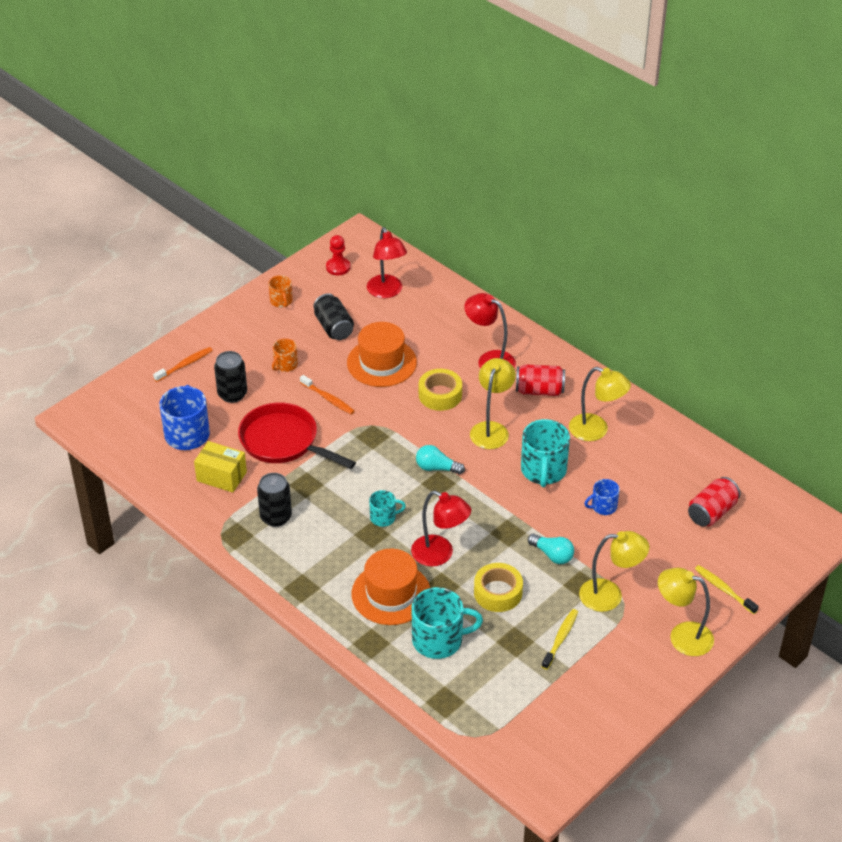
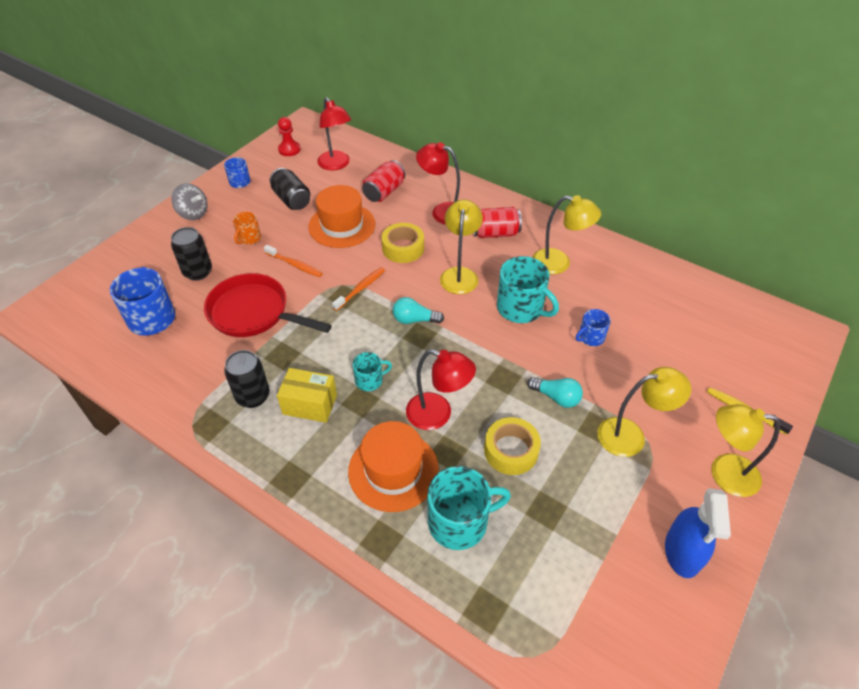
camera: 10 degrees left, 5 degrees up
(185, 365) = (148, 249): orange toothbrush -> orange toothbrush (360, 289)
(221, 476) = (190, 358): yellow box -> yellow box (310, 404)
(231, 331) = (193, 213): none -> grey spinning top
(281, 301) = (240, 182): orange mug -> blue mug
(543, 470) = (521, 308): turquoise mug -> turquoise mug turned 45 degrees counterclockwise
(560, 638) = (595, 498): yellow toothbrush -> none
(620, 687) = (682, 552): none -> blue spray bottle
(712, 512) = (697, 329): red can -> red can (384, 192)

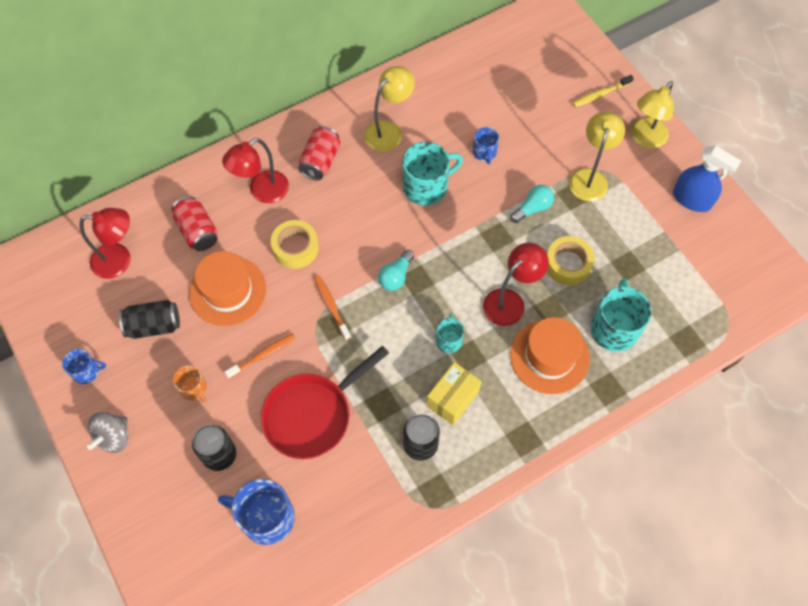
camera: 65 degrees left, 15 degrees up
(193, 213) = (114, 437): grey spinning top -> grey spinning top turned 150 degrees clockwise
(289, 149) = (56, 299): red pawn -> none
(460, 274) = (359, 215): yellow lamp -> none

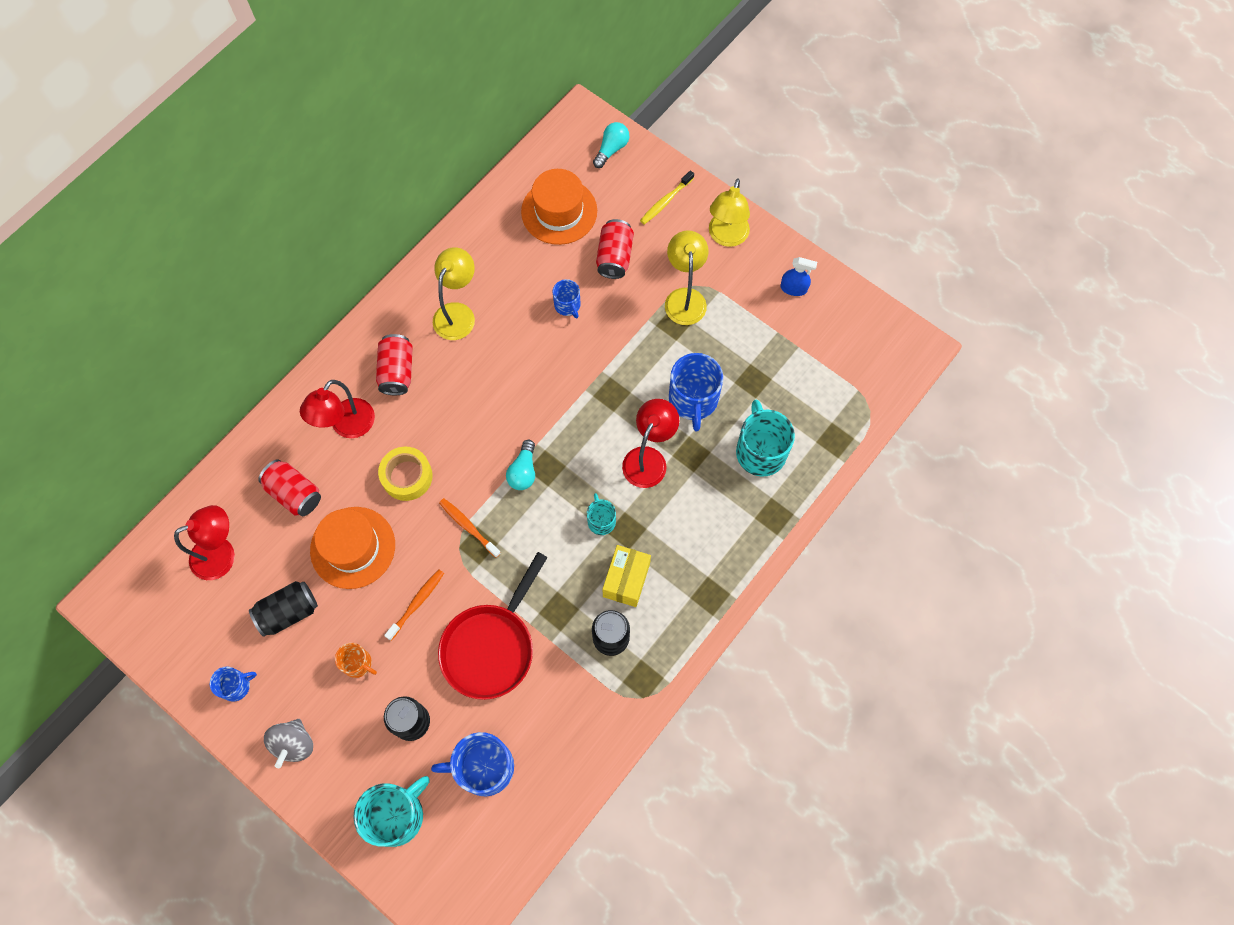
camera: 20 degrees left, 5 degrees up
(426, 187) = (520, 363): turquoise mug -> turquoise mug (397, 815)
(532, 208) = (638, 351): turquoise light bulb -> turquoise light bulb (611, 149)
(539, 126) = (614, 257): none -> red can
(549, 356) = (707, 503): orange hat -> orange hat (559, 211)
(568, 264) = (693, 399): yellow tape -> blue mug
(691, 199) = (793, 288): blue spray bottle -> blue spray bottle, size x0.62

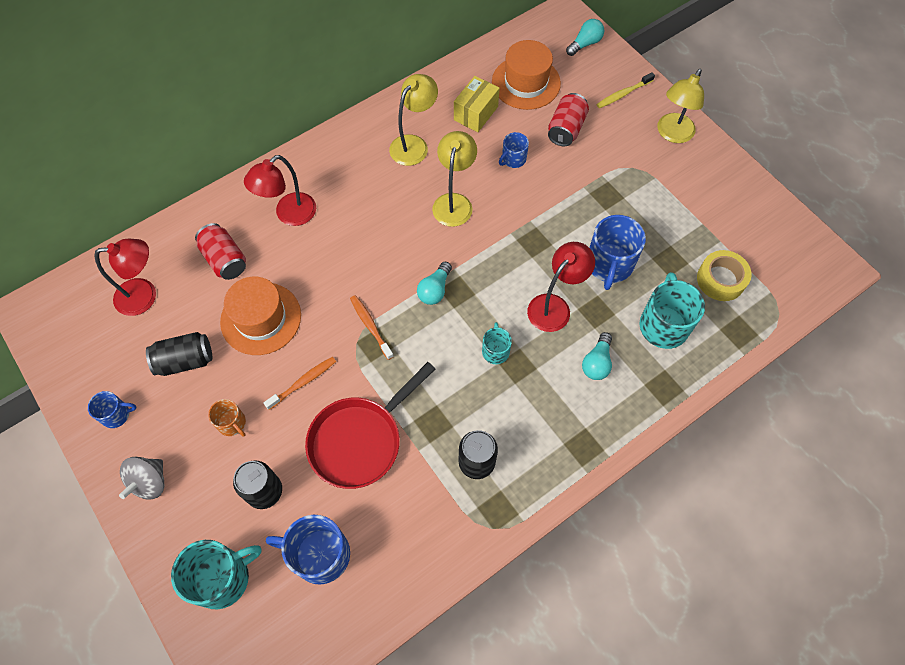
camera: 15 degrees right, 5 degrees down
(397, 371) = (347, 180): red can -> none
(407, 476) = (328, 269): yellow tape -> yellow tape (721, 279)
(567, 305) = (513, 159): blue mug -> blue mug turned 60 degrees clockwise
(626, 580) = (505, 411): yellow box -> yellow box (476, 113)
(684, 298) = (622, 176): yellow lamp -> yellow lamp (454, 202)
(704, 507) = (597, 362): none -> turquoise light bulb
(793, 288) = (726, 190): blue spray bottle -> none

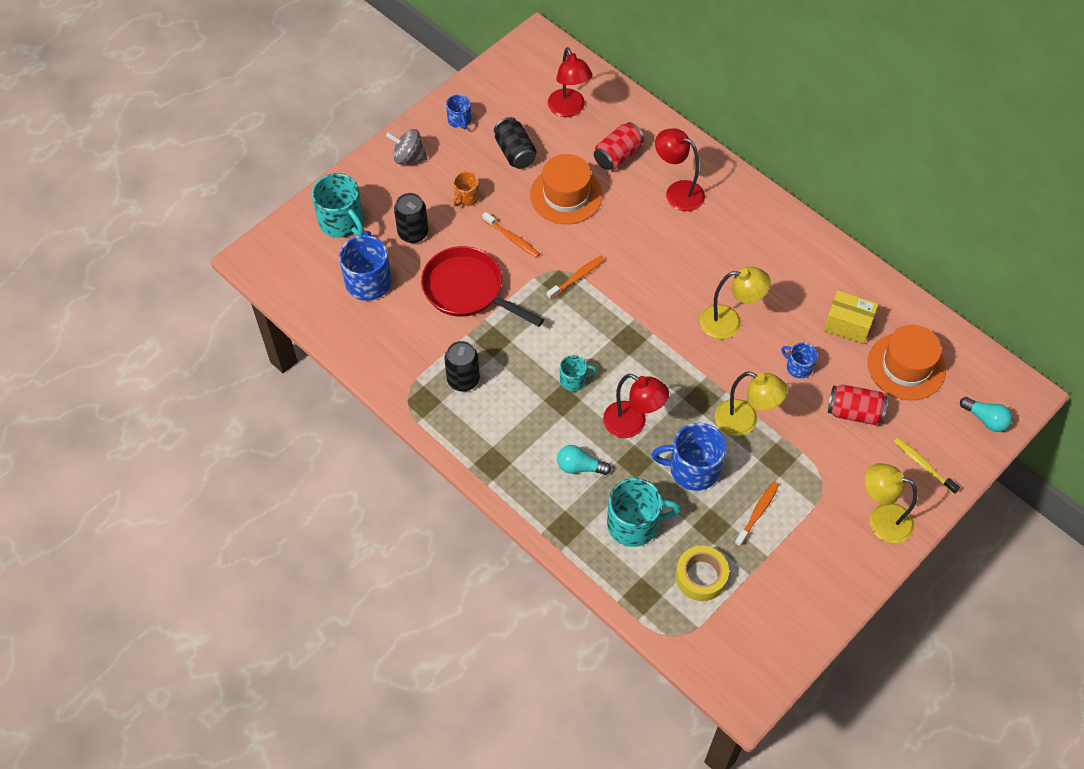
camera: 80 degrees right, 5 degrees down
(414, 144) = (789, 277): yellow lamp -> yellow lamp (744, 422)
(435, 290) = (626, 321): turquoise light bulb -> none
(659, 222) = (757, 513): none -> orange toothbrush

